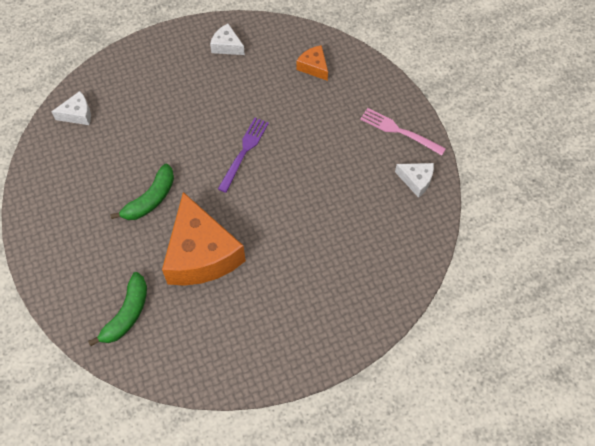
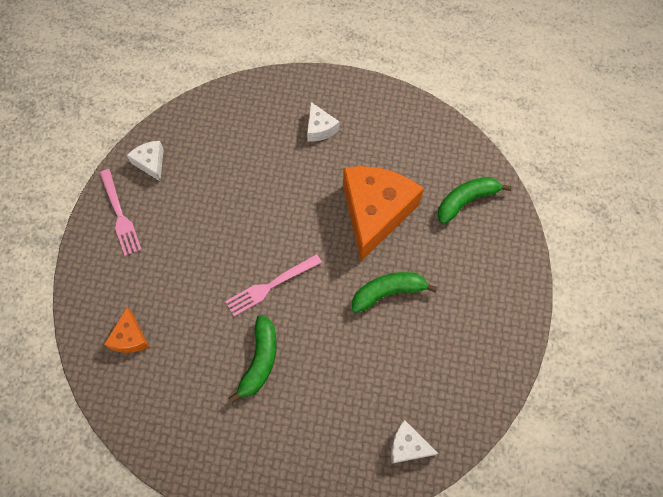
camera: 145 degrees left, 5 degrees up
(214, 104) = (260, 360): none -> green banana
(227, 46) = (192, 430): white cheese -> white cheese (320, 128)
(244, 151) = (270, 286): purple fork -> pink fork

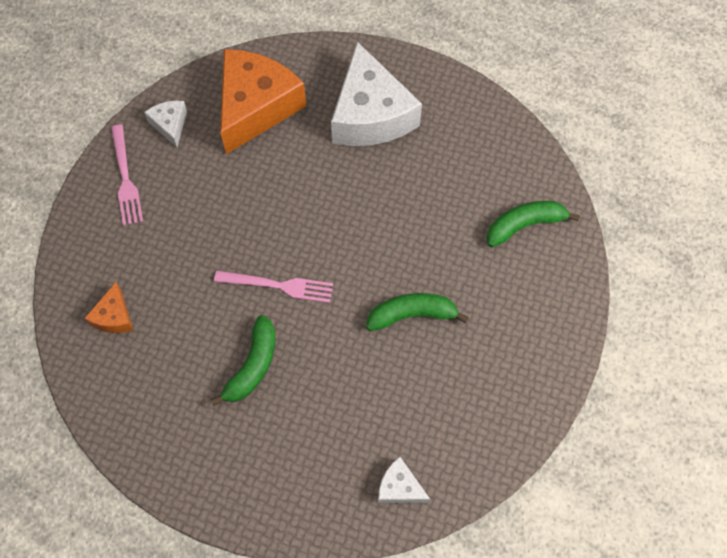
camera: 10 degrees right, 0 degrees up
(270, 286) = (279, 285): pink fork -> pink fork turned 150 degrees counterclockwise
(320, 128) = (370, 114): white cheese -> white cheese, size x2.21
(375, 213) = (415, 222): orange cheese -> orange cheese (256, 107)

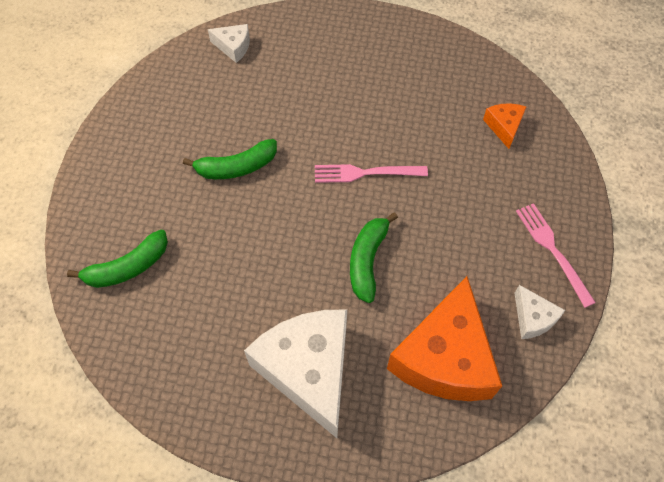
camera: 170 degrees right, 5 degrees down
(253, 366) = (370, 108): green banana -> green banana (367, 261)

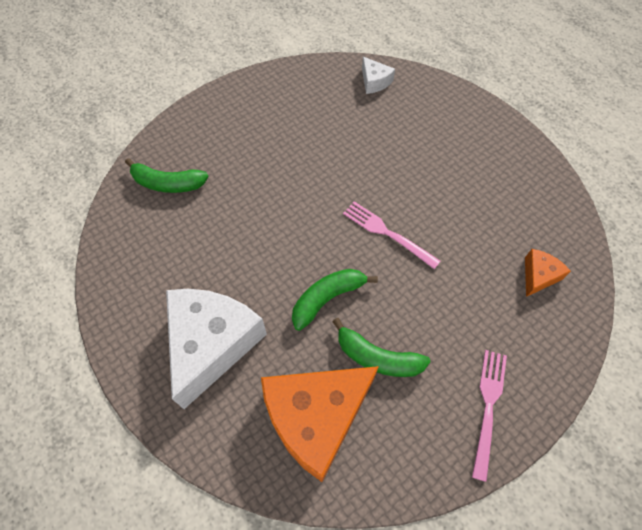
camera: 40 degrees right, 0 degrees up
(237, 167) = (298, 166): green banana -> green banana (377, 357)
(532, 318) = (417, 448): white cheese -> none

